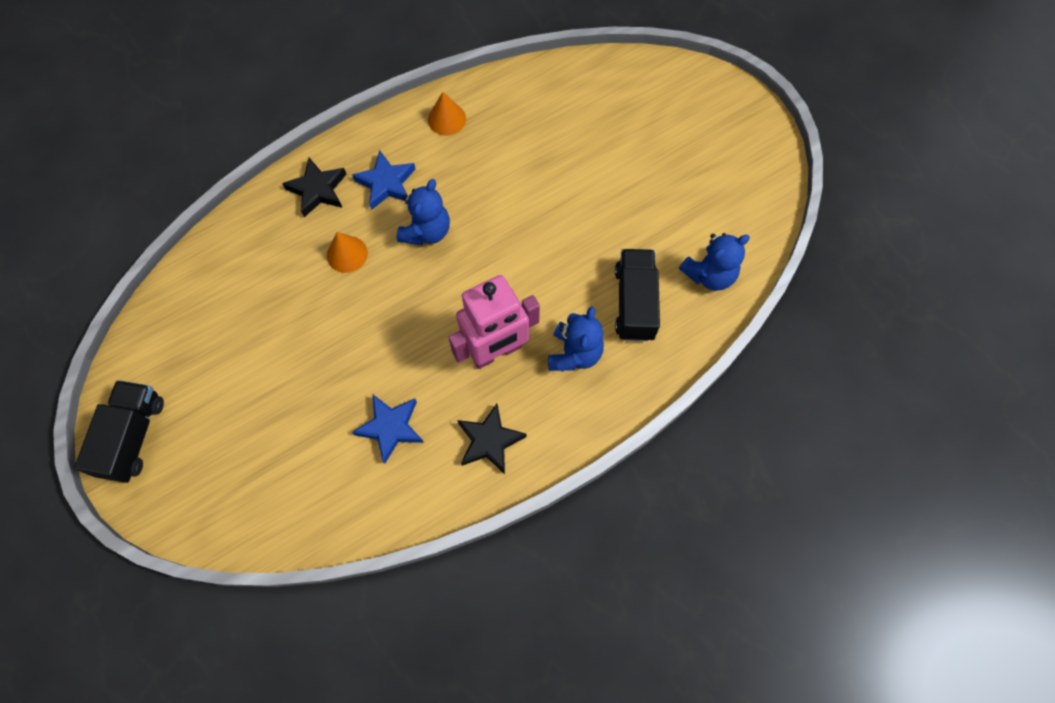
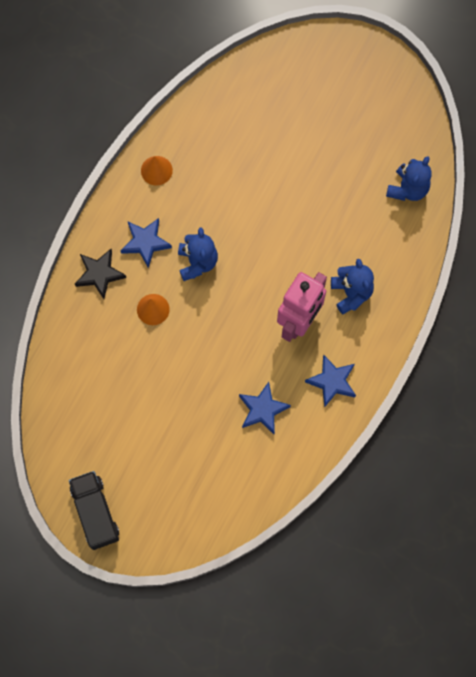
camera: 30 degrees left, 5 degrees up
(489, 441) = (332, 381): black star -> blue star
(634, 303) = (370, 236): black truck -> none

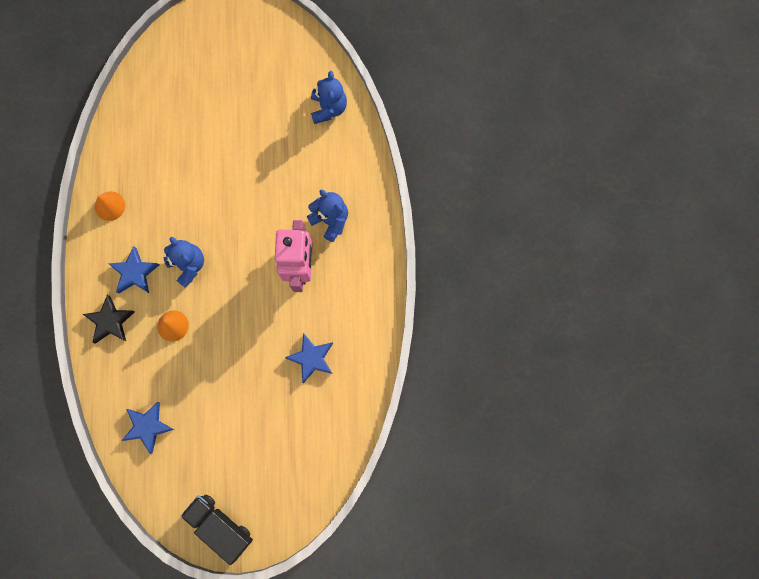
camera: 30 degrees left, 5 degrees up
(332, 381) = (355, 302): blue star -> blue star (148, 426)

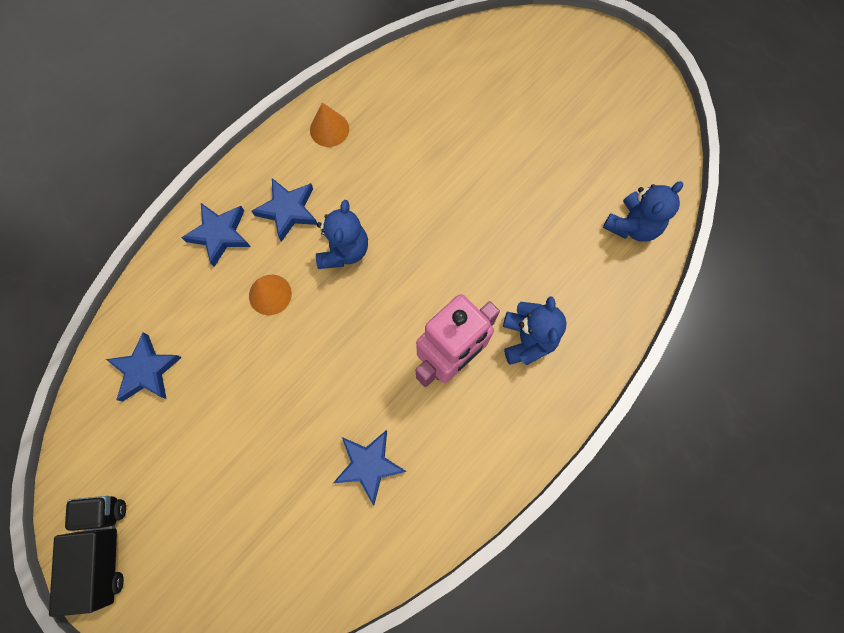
camera: 45 degrees right, 5 degrees down
(110, 321) = (220, 234): black star -> blue star

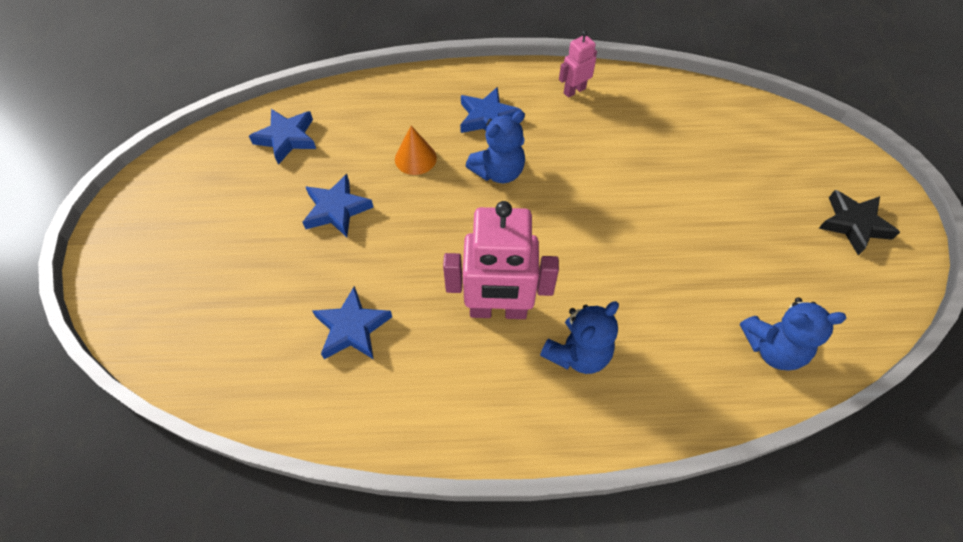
camera: 45 degrees right, 15 degrees down
(103, 548) = (137, 218): black truck -> none
(220, 234) = (425, 97): blue star -> blue star (336, 209)
(329, 129) = (574, 90): orange cone -> pink robot
(606, 87) = (853, 224): none -> black star

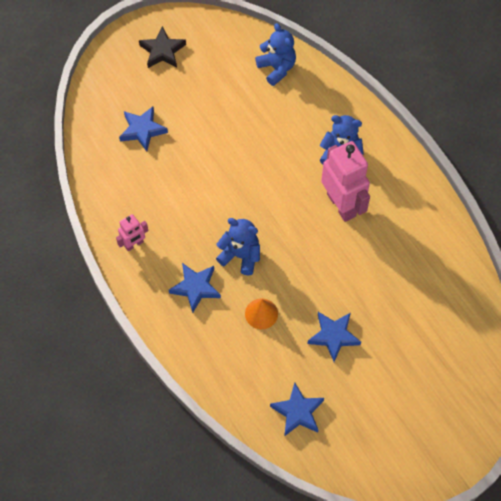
camera: 120 degrees left, 5 degrees up
(352, 328) = (404, 273): blue star -> blue star (142, 130)
(574, 90) = (134, 244): pink robot -> pink robot turned 60 degrees counterclockwise

